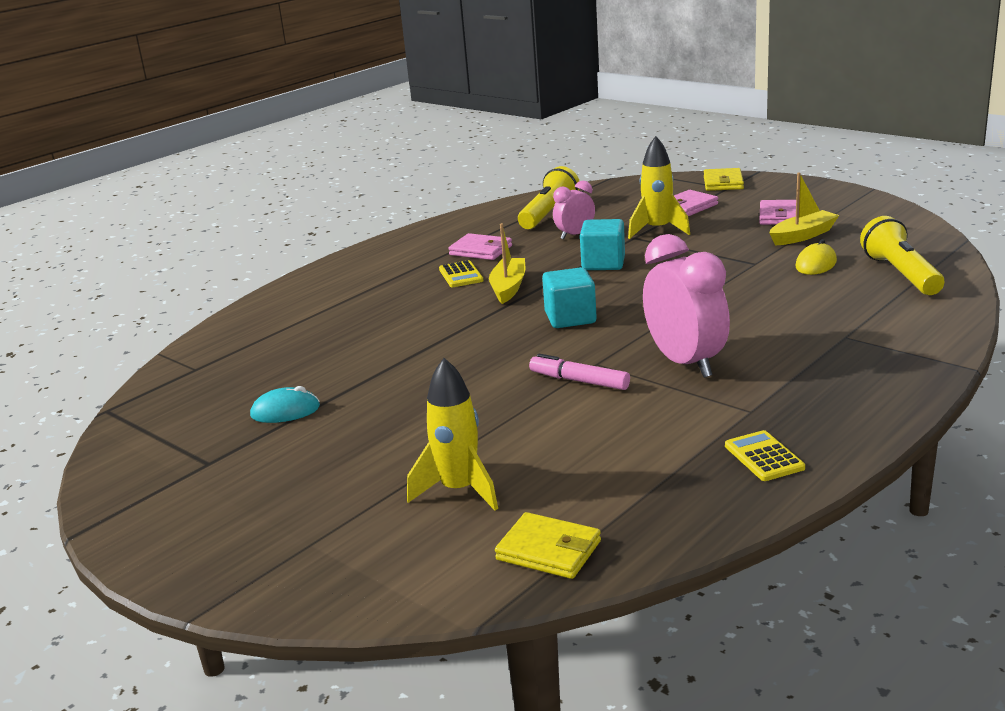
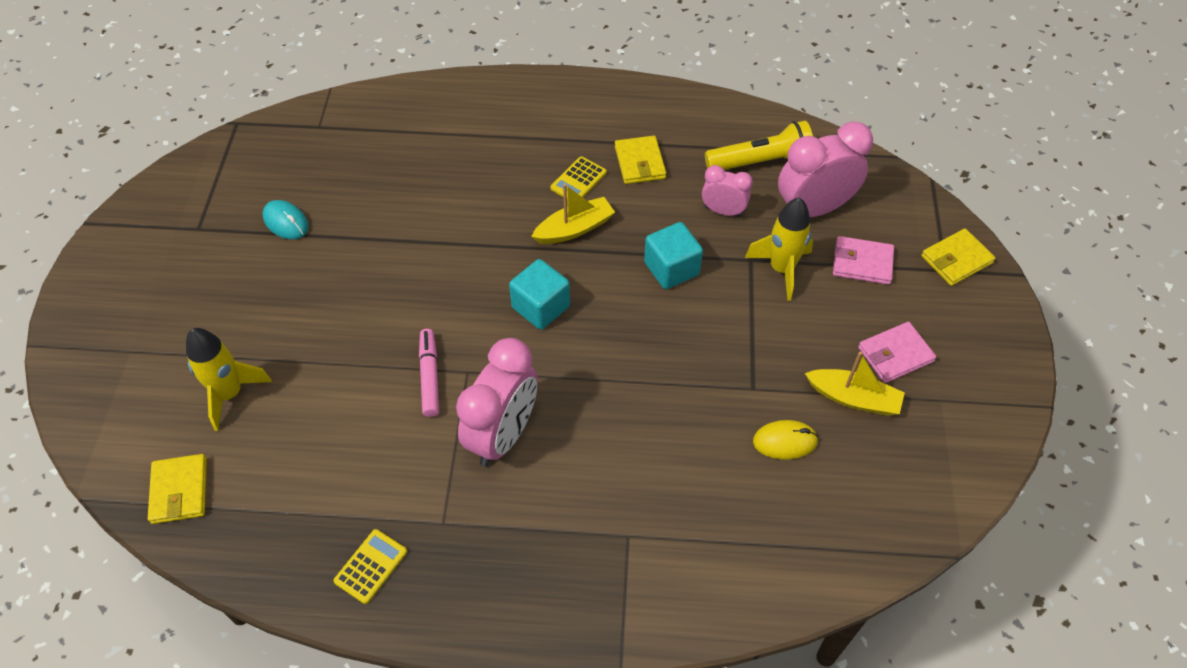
camera: 50 degrees right, 30 degrees up
(481, 250) = (640, 162): pink wallet -> yellow wallet
(618, 209) = (813, 209): none -> pink clock
(901, 274) = (809, 527): yellow flashlight -> none

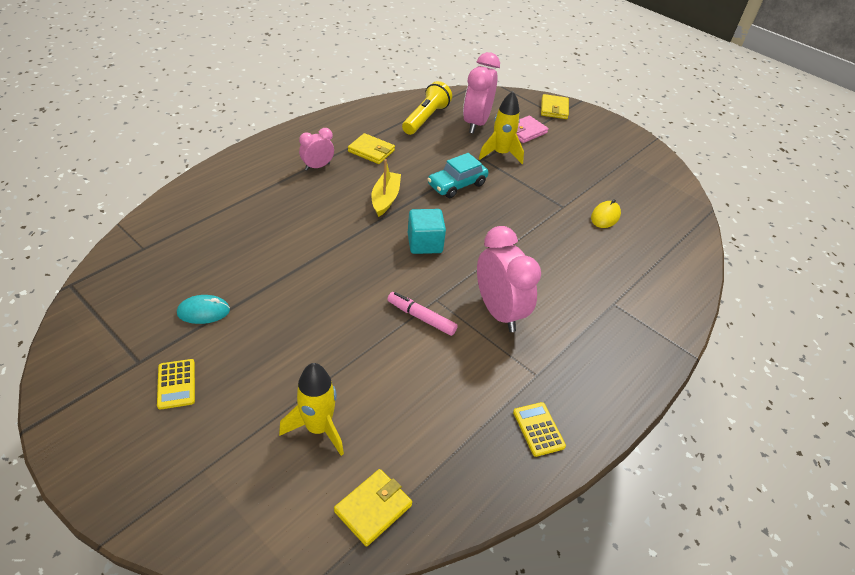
camera: 55 degrees left, 10 degrees down
(179, 491) = (373, 508): yellow wallet -> yellow wallet turned 75 degrees counterclockwise
(578, 180) = (353, 177): yellow calculator -> yellow calculator (176, 384)
(671, 269) = (457, 185): turquoise cube -> turquoise car
(723, 211) = (441, 147): pink clock -> pink clock (317, 166)
(853, 398) = (601, 182): yellow boat -> none
(895, 354) = (588, 156): pink wallet -> none

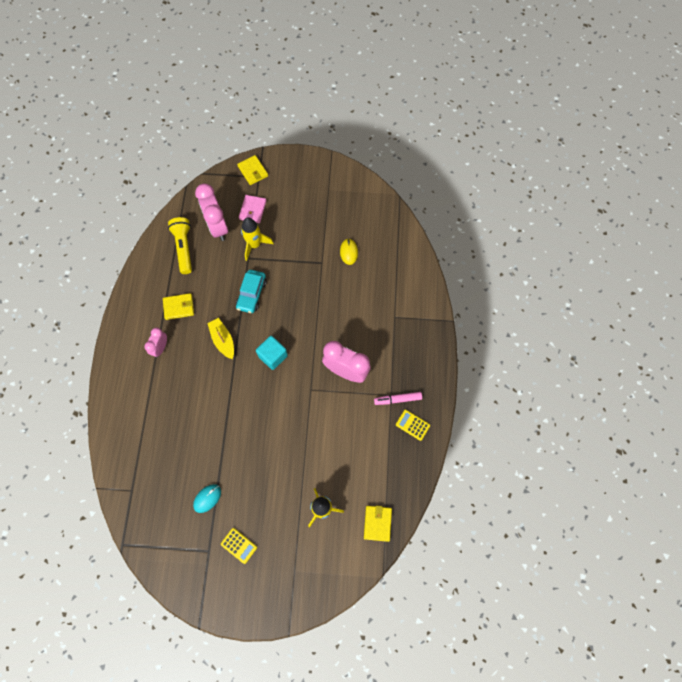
camera: 35 degrees left, 25 degrees up
(421, 317) = (313, 407): pink marker -> pink marker (397, 399)

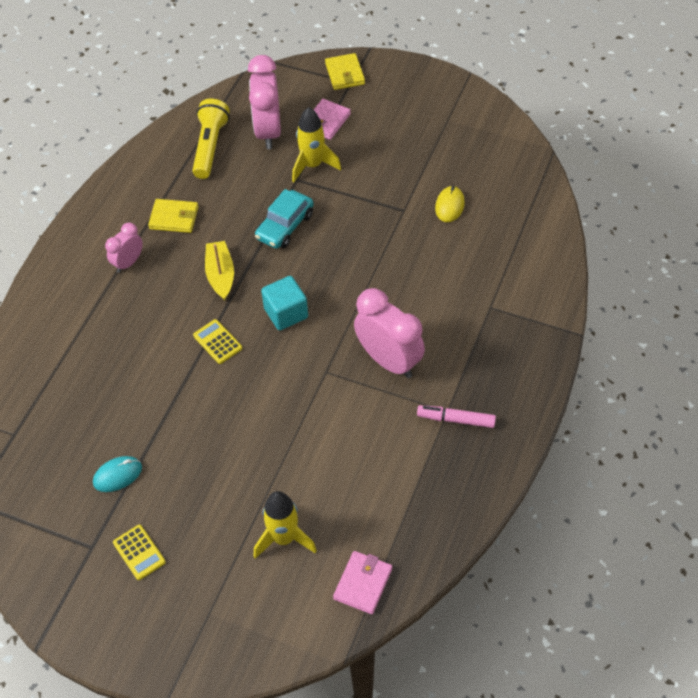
camera: 20 degrees right, 15 degrees down
(377, 523) = (363, 584): yellow wallet -> pink wallet
(412, 425) = (467, 461): yellow calculator -> yellow calculator (217, 342)

